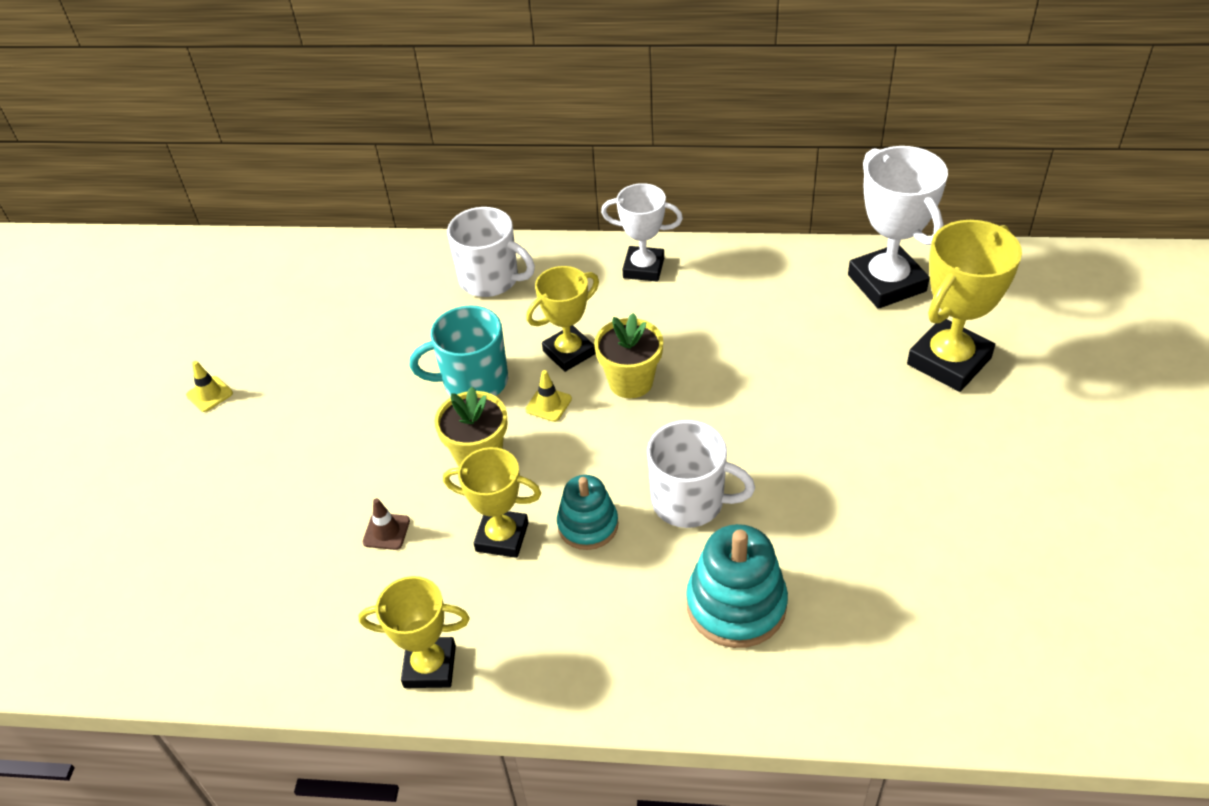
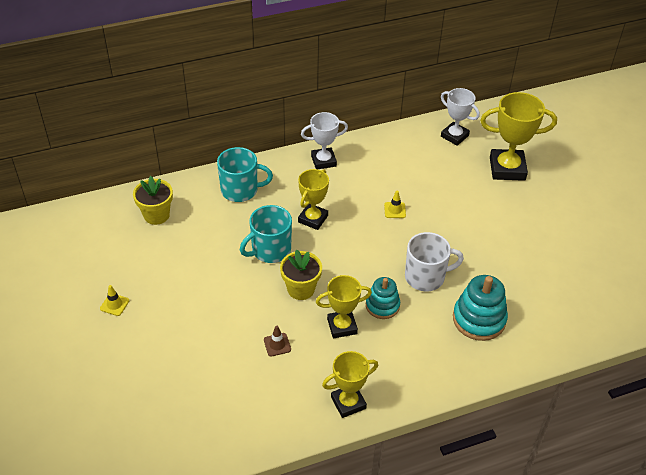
camera: 30 degrees left, 0 degrees up
(491, 279) = (240, 190): white mug -> turquoise mug
(548, 404) = (320, 250): yellow traffic cone -> yellow traffic cone (395, 210)
(630, 382) = (356, 225): yellow flower pot -> yellow flower pot (156, 215)
(886, 283) = (454, 136): white trophy -> white trophy, size x0.65
(949, 361) = (507, 168): yellow trophy -> yellow trophy turned 75 degrees clockwise

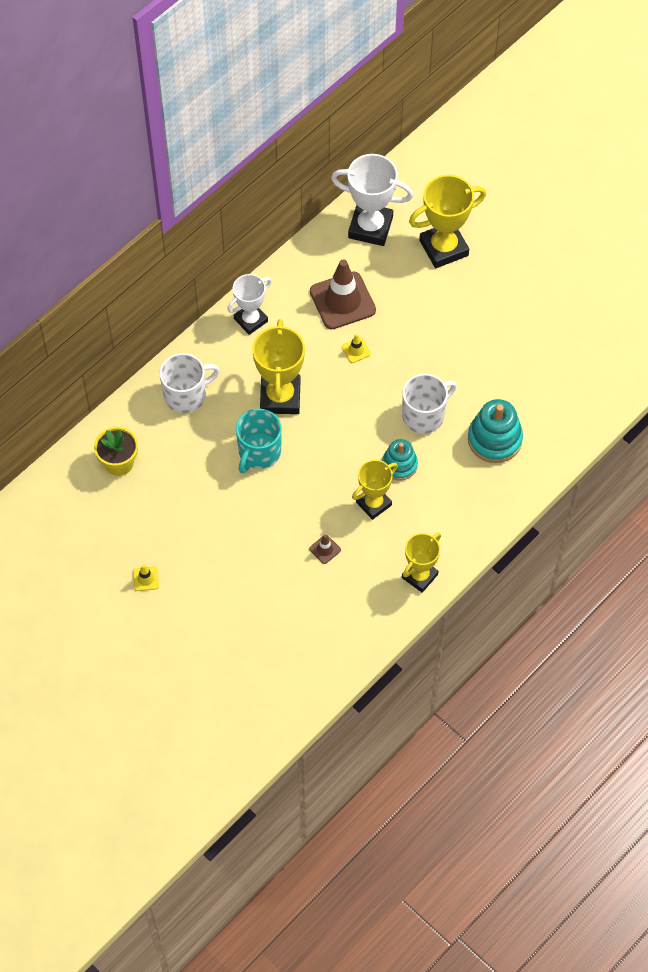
camera: 25 degrees left, 15 degrees up
(240, 190) = (186, 395): turquoise mug -> white mug
(301, 289) = (313, 482): yellow flower pot -> none
(313, 219) = (280, 397): yellow trophy -> yellow trophy, size x1.54
(404, 174) = (342, 301): none -> brown traffic cone
(454, 136) = (370, 227): white trophy -> white trophy, size x1.54

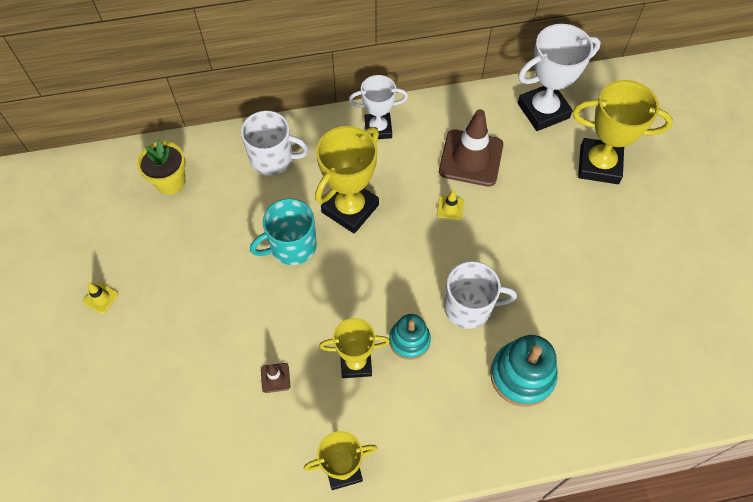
camera: 35 degrees right, 0 degrees up
(370, 227) = (543, 111): white trophy -> white trophy turned 75 degrees counterclockwise

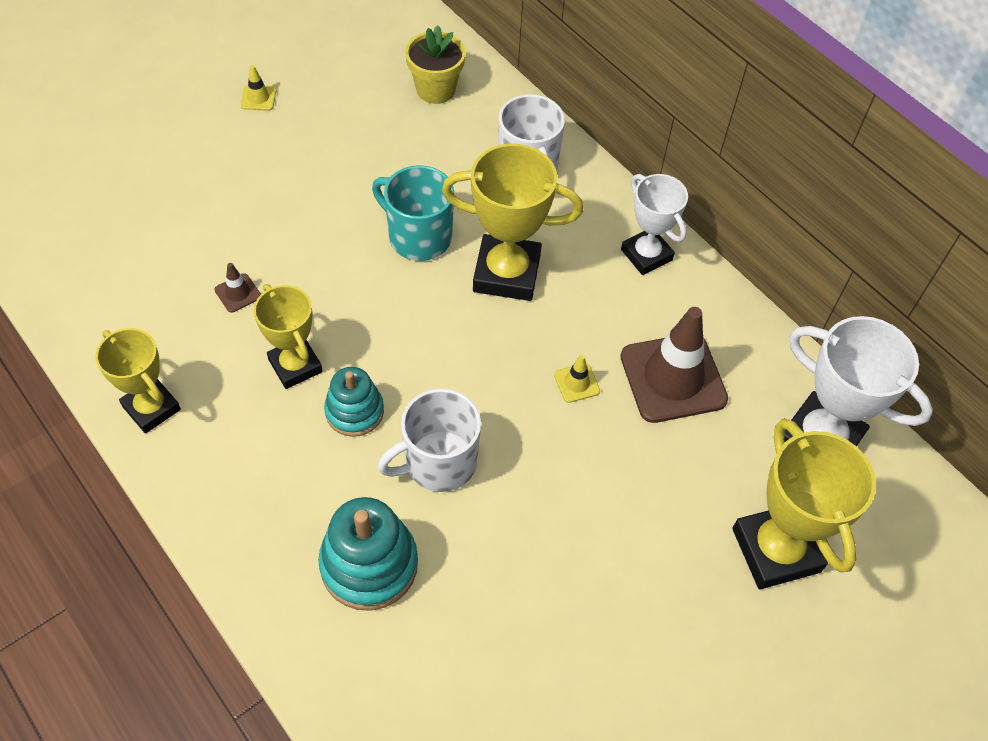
camera: 60 degrees right, 5 degrees down
(469, 307) = (438, 462): white mug -> white mug turned 90 degrees clockwise

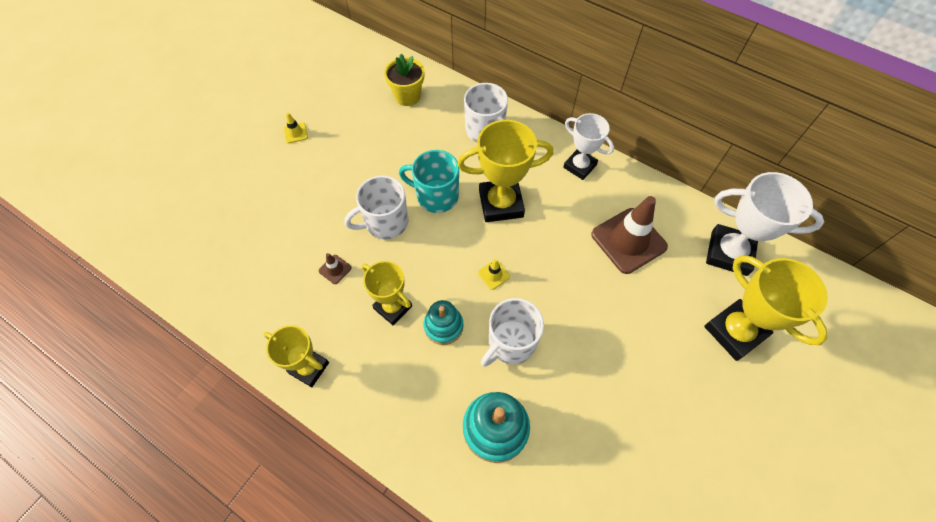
camera: 15 degrees left, 5 degrees up
(332, 252) = (385, 222): none -> white mug
(576, 383) = (573, 262): yellow traffic cone -> yellow traffic cone (493, 275)

